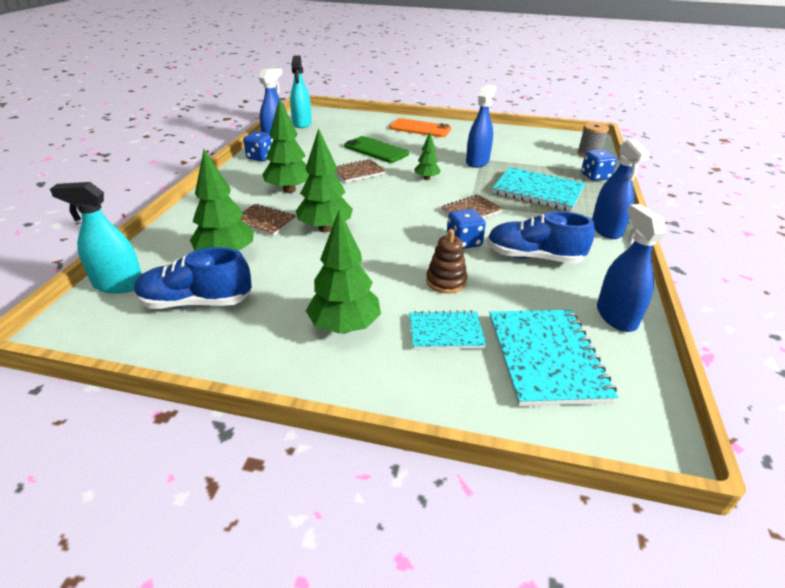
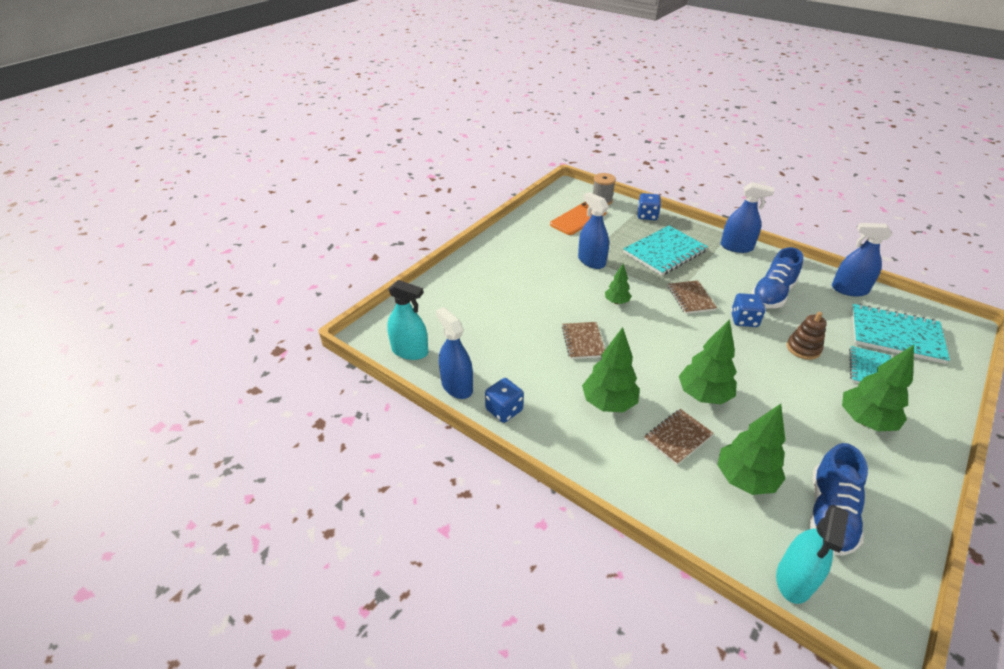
camera: 65 degrees left, 5 degrees up
(376, 150) = (530, 314): green phone -> none
(420, 128) = (487, 267): orange phone -> orange phone (578, 218)

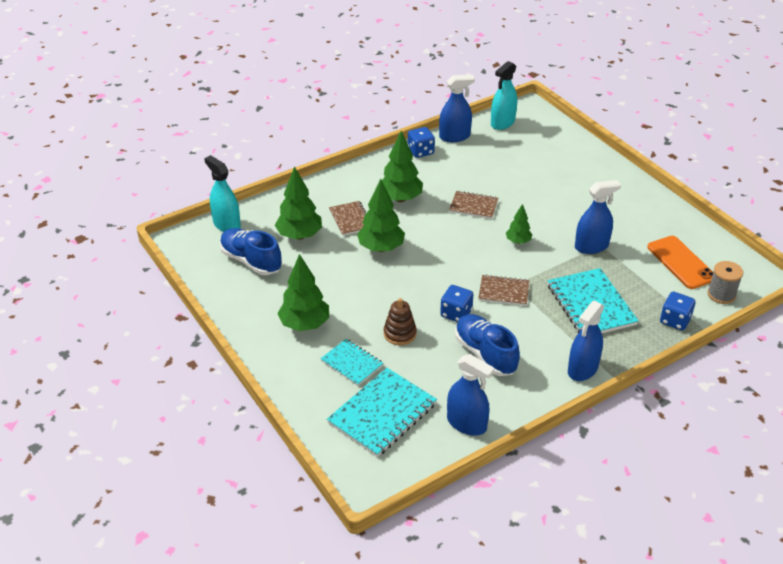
camera: 110 degrees right, 0 degrees up
(849, 289) = (466, 423): blue spray bottle -> blue spray bottle turned 90 degrees clockwise

